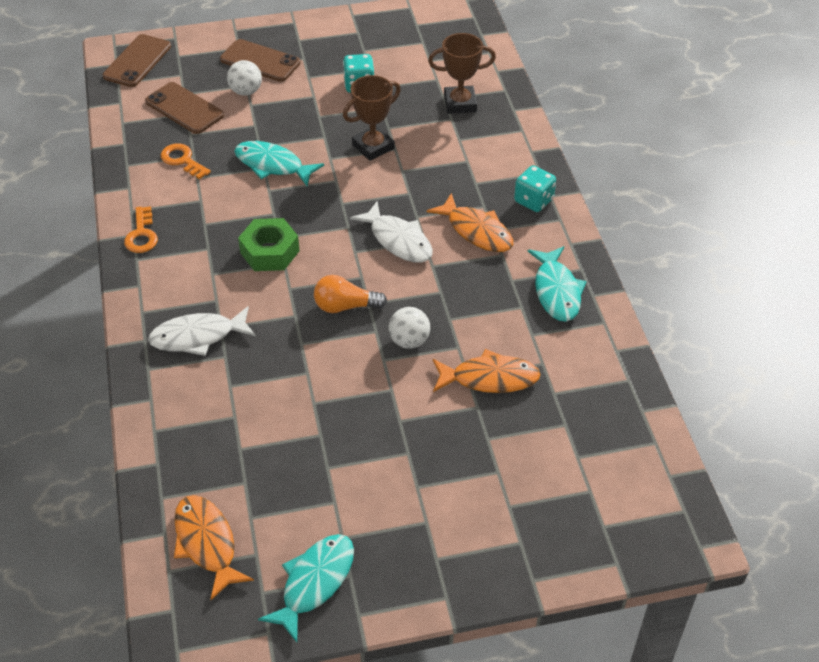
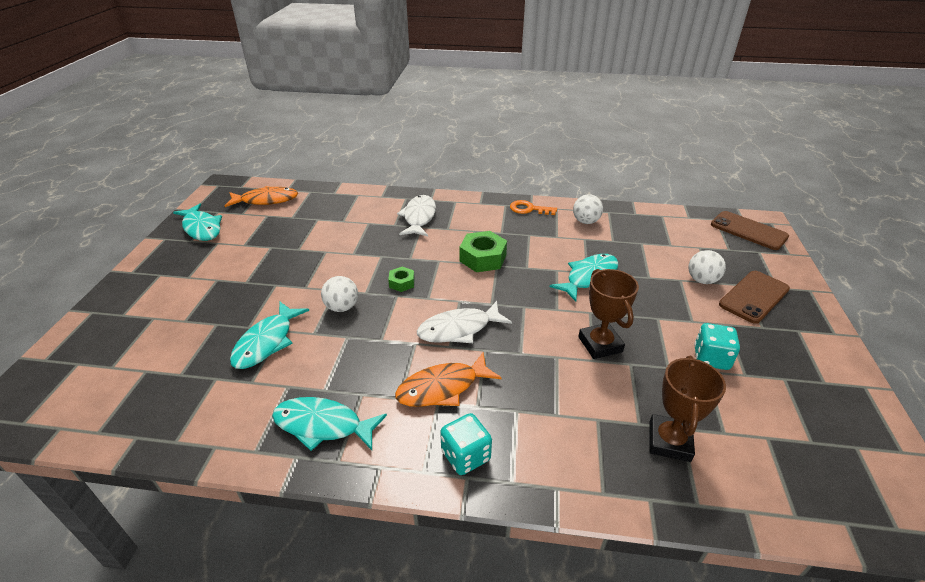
camera: 110 degrees right, 10 degrees down
(157, 181) = (585, 221): none -> white ball
(182, 160) = (608, 235): orange key -> none
(184, 108) = (677, 244): brown phone -> none
(345, 306) = (402, 283): orange light bulb -> green nut
(490, 378) = (267, 342): orange fish -> turquoise fish

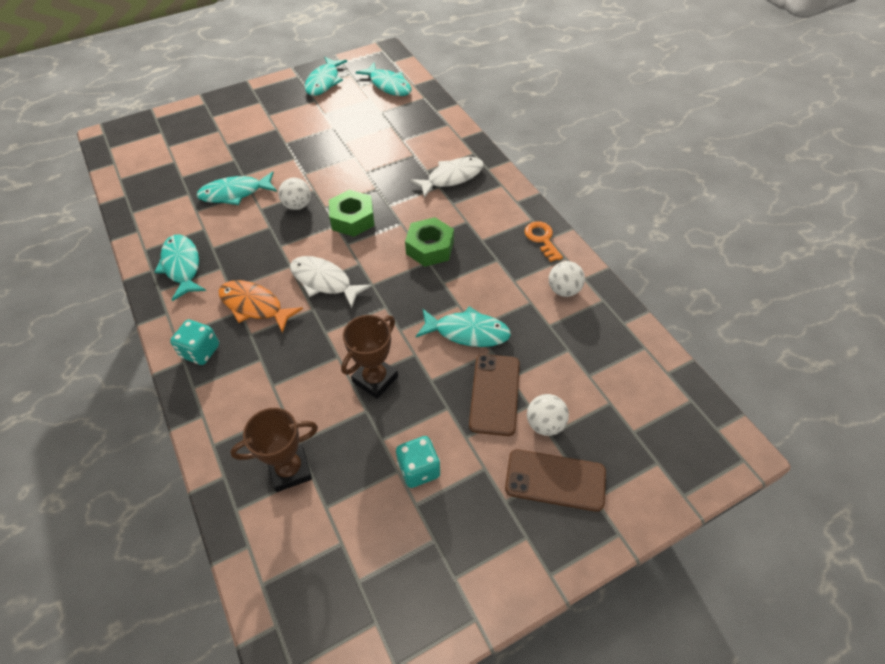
camera: 55 degrees right, 15 degrees up
(266, 200) = (388, 85): orange fish -> turquoise fish
(402, 283) = (352, 219): green nut -> green nut, size x1.81
(748, 231) = (696, 440): brown phone -> brown phone (494, 394)

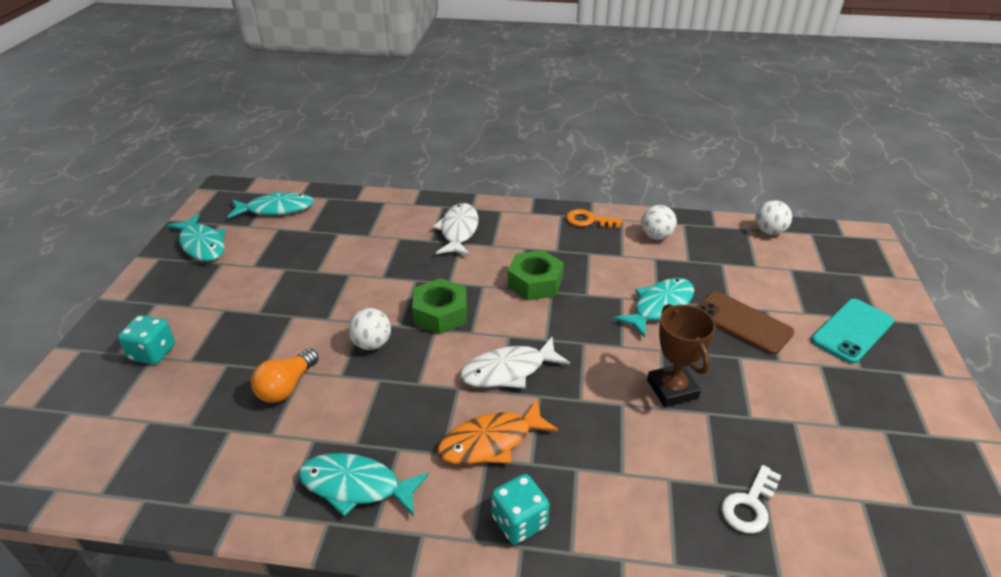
camera: 55 degrees left, 15 degrees down
(235, 193) = (286, 386): turquoise fish -> orange light bulb
(290, 470) = (750, 505): brown trophy -> white key
(419, 469) = (800, 406): turquoise dice -> turquoise dice (153, 353)
(545, 424) = (792, 310): white ball -> white ball (769, 231)
(555, 480) = (852, 331): brown phone -> turquoise phone

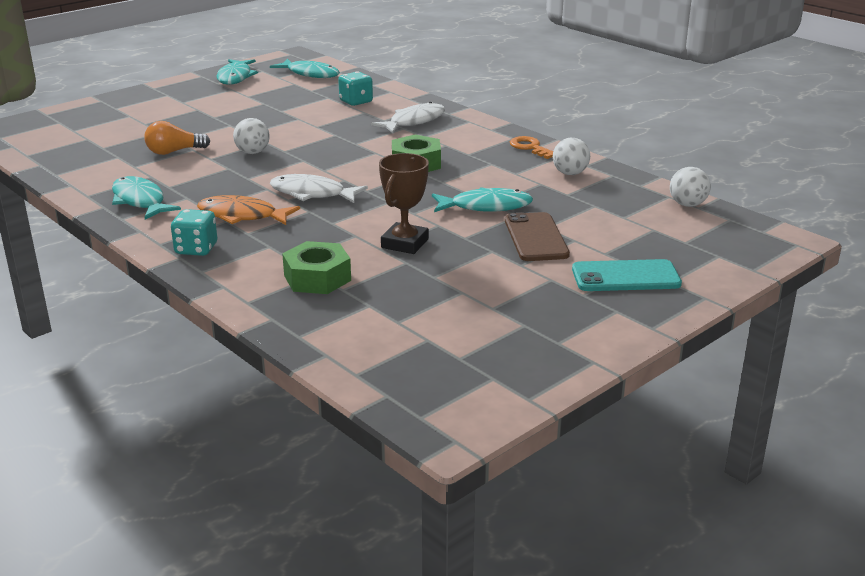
camera: 40 degrees right, 10 degrees down
(153, 353) = (132, 114): turquoise dice -> turquoise dice (356, 101)
(440, 313) = (320, 155): green nut -> green nut (317, 278)
(750, 505) = (345, 305): white key -> none

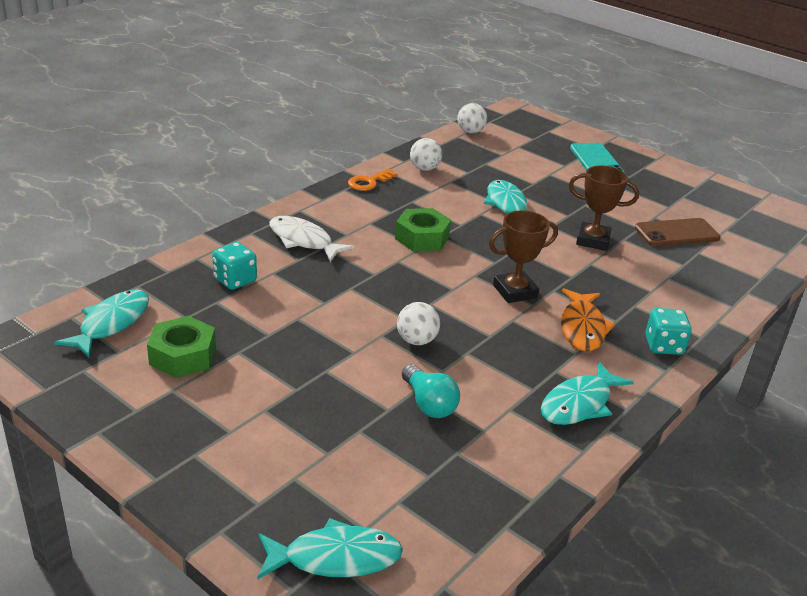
camera: 100 degrees left, 5 degrees up
(174, 152) = (428, 404): orange light bulb -> turquoise light bulb
(235, 77) = (114, 393): turquoise fish -> turquoise fish (335, 558)
(312, 194) = (515, 291): white fish -> brown trophy
(317, 278) = (674, 277): green nut -> green nut (183, 356)
(535, 237) = (554, 188): brown phone -> brown phone (677, 233)

